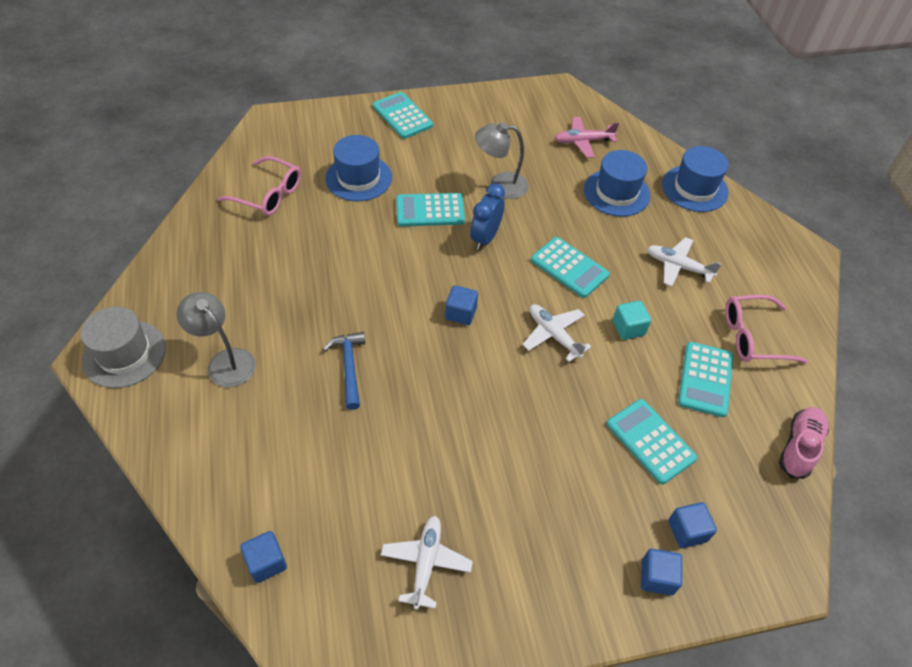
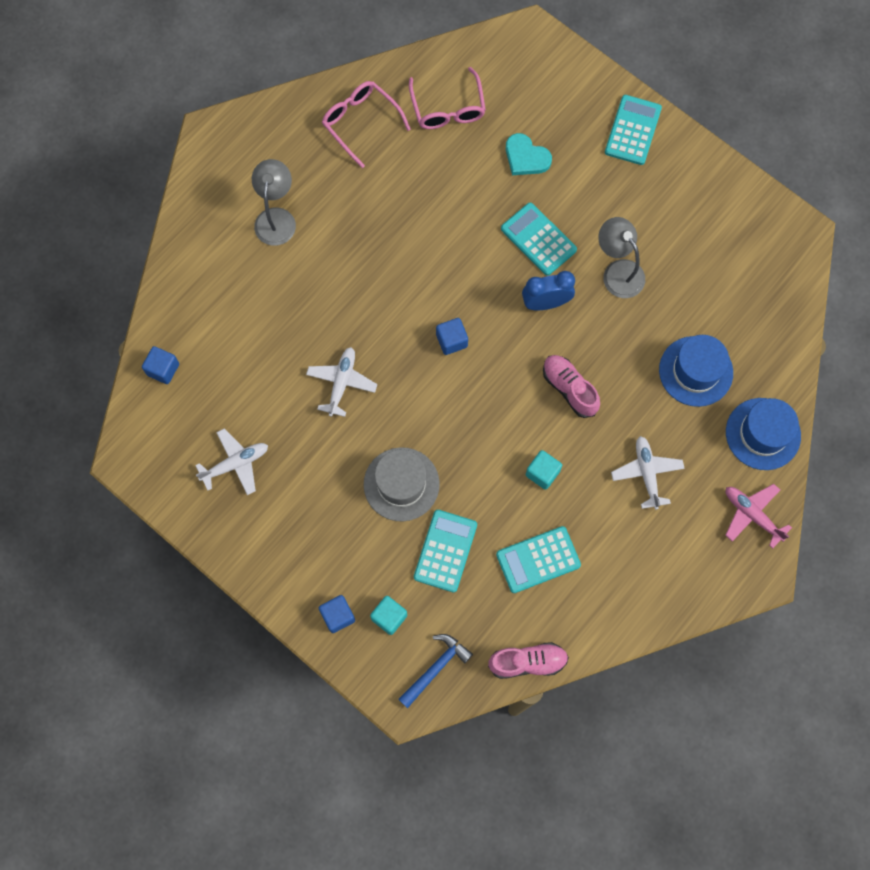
camera: 55 degrees right, 20 degrees up
(124, 354) = (229, 150): grey hat -> grey hat (401, 484)
(349, 367) = (338, 301): blue hammer -> blue hammer (435, 668)
(358, 178) = (526, 157): blue hat -> turquoise heart
(553, 335) = (488, 422): white plane -> white plane (341, 383)
(569, 267) = (569, 389): turquoise calculator -> pink shoe
(583, 141) = (740, 301): pink plane -> pink plane (752, 515)
(687, 531) = (389, 617): blue cube -> turquoise cube
(753, 337) = (615, 574): pink glasses -> pink glasses (360, 123)

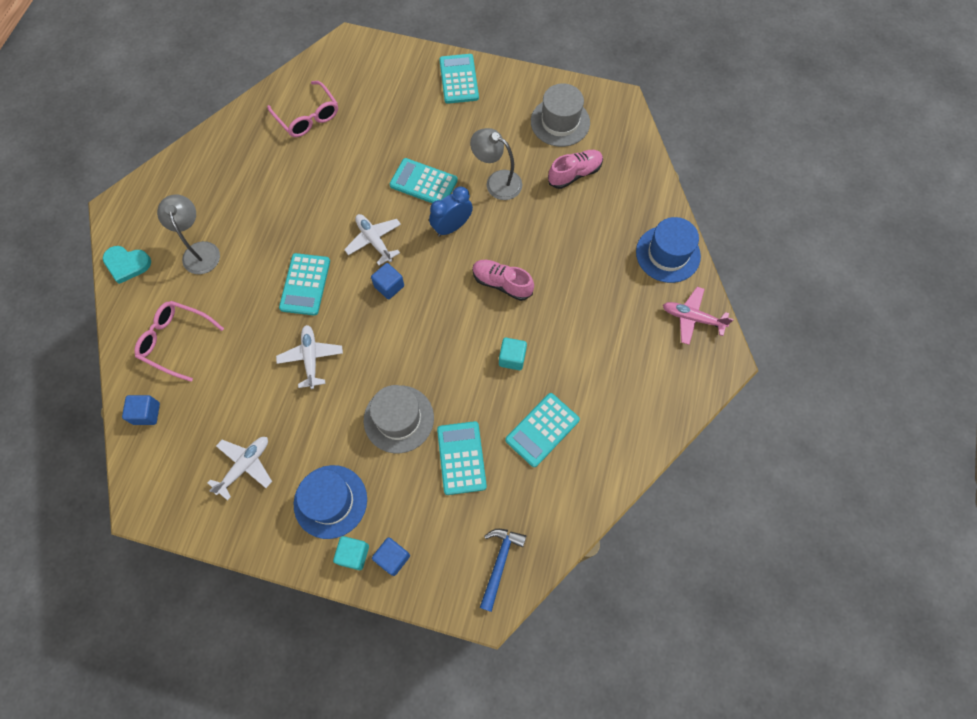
camera: 25 degrees left, 5 degrees down
(360, 123) = (241, 153): pink glasses -> pink glasses (175, 341)
(367, 301) = (305, 284): none -> turquoise calculator
(389, 617) = (438, 537): turquoise cube -> turquoise cube (353, 554)
(526, 157) = (386, 128): turquoise heart -> turquoise heart (127, 264)
(527, 662) = (575, 520): pink shoe -> pink shoe (574, 174)
(646, 473) = (595, 322): white plane -> white plane (374, 241)
(695, 371) = (593, 229): blue hat -> blue hat (330, 501)
(721, 230) = (560, 122): none -> grey hat

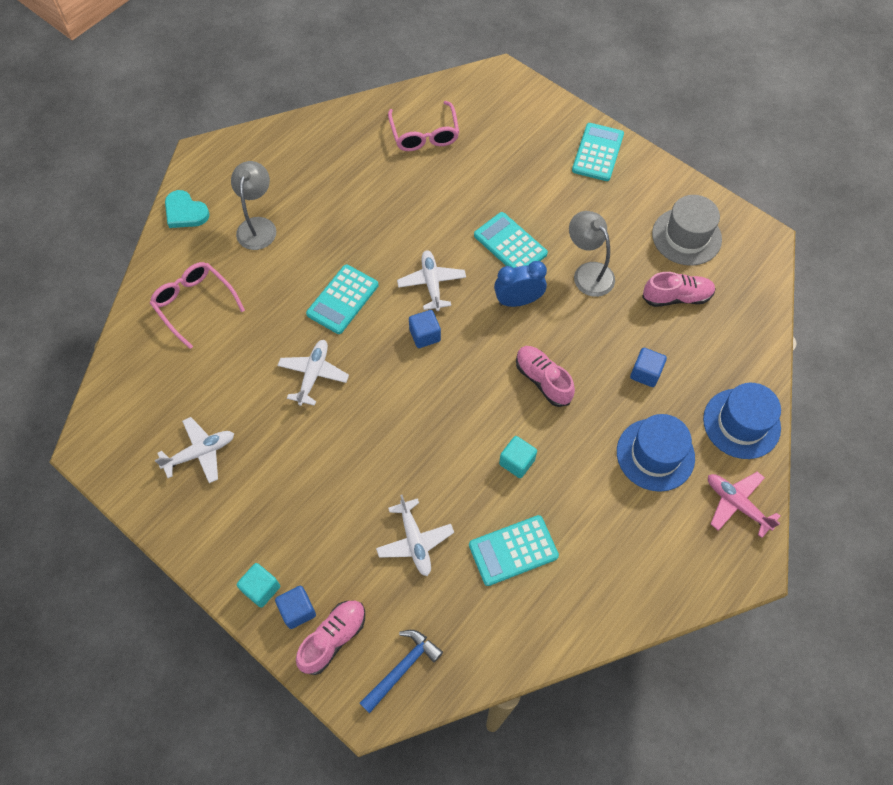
camera: 25 degrees right, 5 degrees down
(146, 413) = (135, 362): blue cube -> blue cube (645, 373)
(330, 501) = (264, 525): blue hat -> blue hat (655, 454)
(398, 419) = (370, 473): grey hat -> none
(433, 566) = (333, 638): none -> pink shoe
(461, 458) = (415, 541): turquoise calculator -> white plane

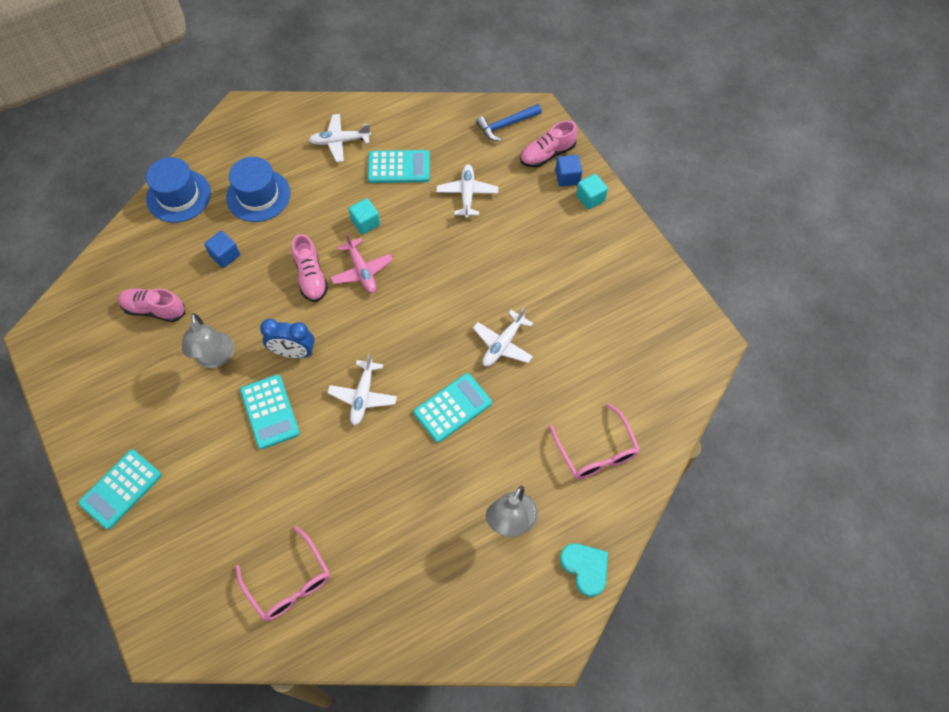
camera: 160 degrees left, 0 degrees up
(200, 453) = (617, 308): white plane -> white plane (340, 141)
(424, 134) = (289, 582): pink glasses -> pink glasses turned 135 degrees clockwise
(425, 335) = (391, 348): blue cube -> none
(686, 236) = (103, 363): grey hat -> none
(736, 504) = (223, 147): pink plane -> pink plane (362, 271)

